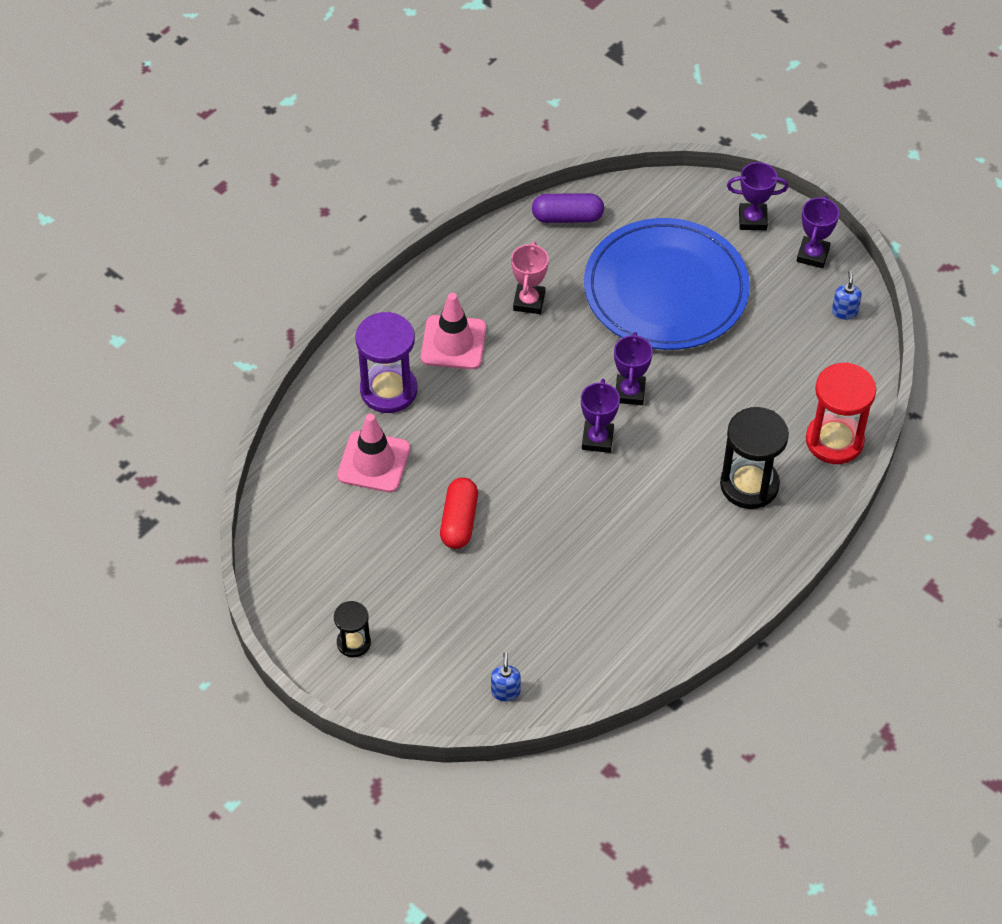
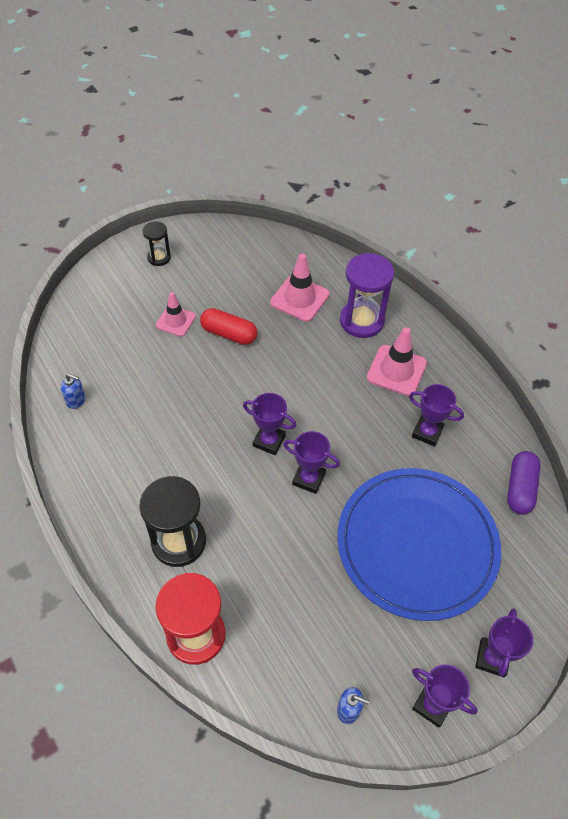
camera: 105 degrees right, 0 degrees up
(459, 585) = (175, 321): none -> pink traffic cone
(505, 691) = (79, 325): blue soap dispenser -> blue soap dispenser (76, 400)
(529, 301) = (427, 432): pink trophy -> purple trophy

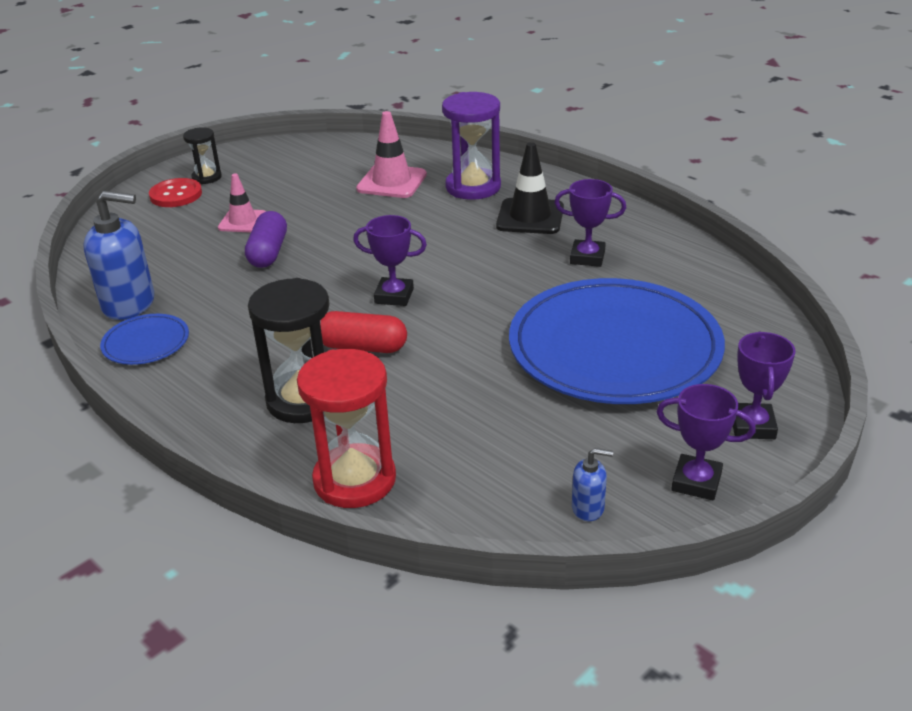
camera: 10 degrees left, 20 degrees down
(76, 400) = (129, 304): blue soap dispenser -> blue soap dispenser, size x2.10
(80, 448) = (146, 343): none -> blue plate
(132, 275) = (176, 195): none -> red button
(229, 334) = (313, 221): red capsule -> red capsule (362, 347)
(308, 479) = (456, 318): purple trophy -> none
(396, 370) = (530, 217): pink traffic cone -> black traffic cone
(520, 488) = (718, 282): purple capsule -> purple capsule (268, 252)

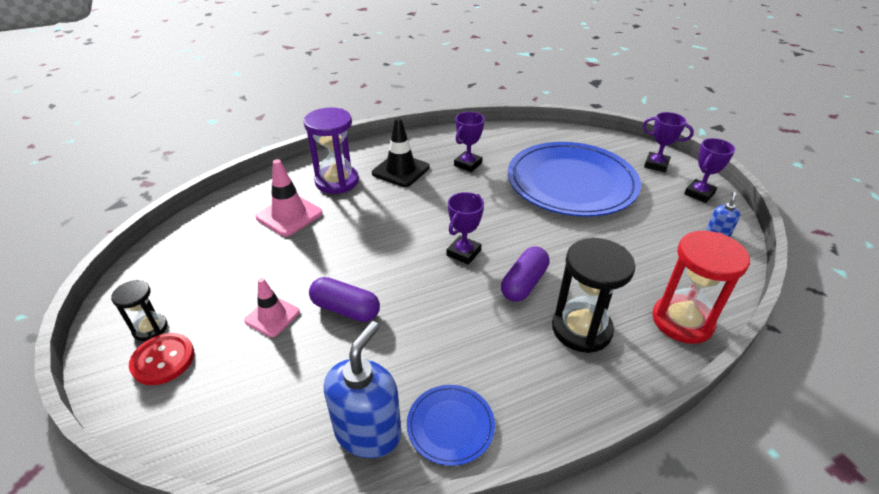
camera: 70 degrees left, 5 degrees up
(362, 347) = (524, 283): red capsule -> purple capsule

